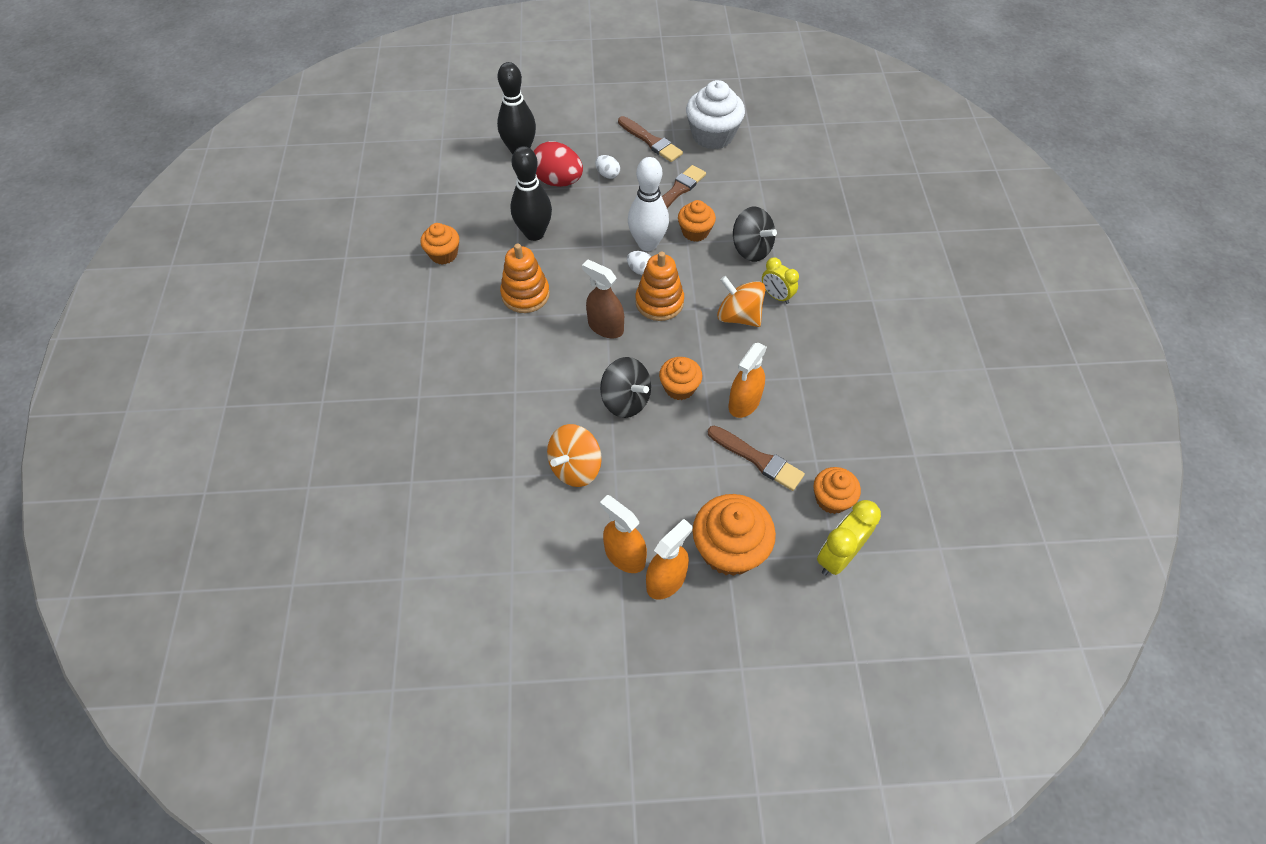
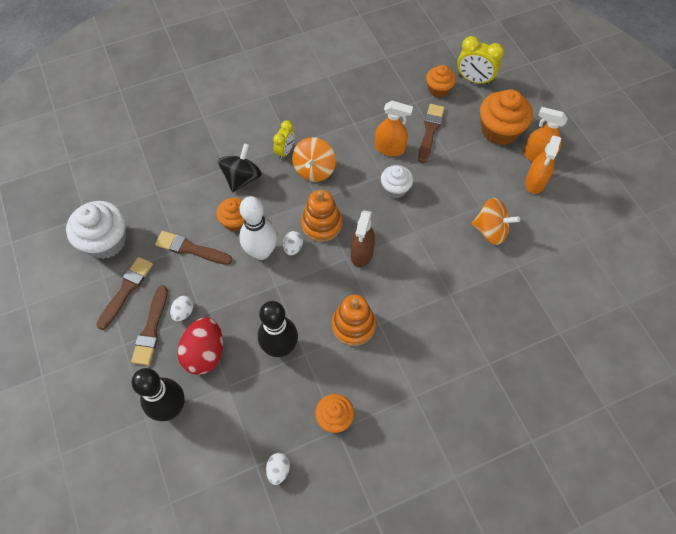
camera: 110 degrees left, 5 degrees up
(424, 205) = (278, 470): none -> white egg
(602, 151) = (151, 329): none -> brown brush
(626, 400) = (422, 218): black spinning top -> none
(679, 387) = (395, 188): orange cupcake -> white cupcake

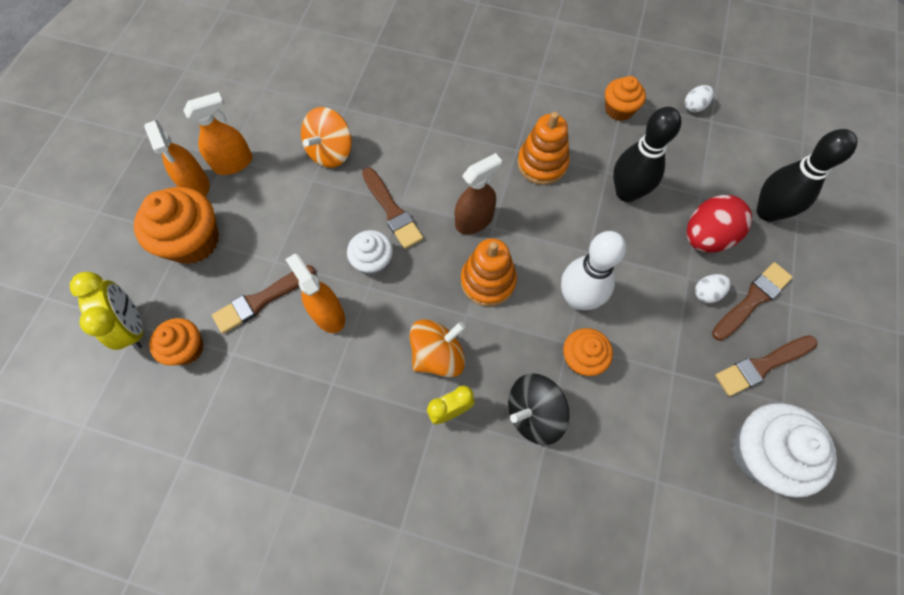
camera: 140 degrees left, 5 degrees up
(190, 249) = (657, 362): brown brush -> brown brush (392, 211)
(293, 248) = (540, 278): white egg -> none
(490, 230) = (331, 152): orange spinning top -> orange spinning top turned 120 degrees counterclockwise

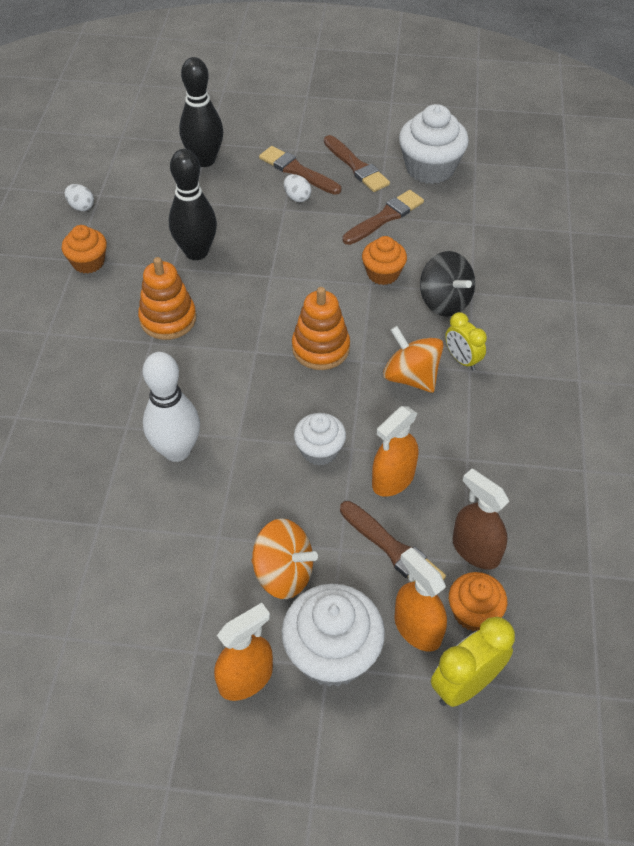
camera: 100 degrees left, 15 degrees down
(193, 241) = (332, 653): orange cupcake -> white cupcake
(233, 163) = (204, 640): orange spray bottle -> orange spray bottle (417, 628)
(331, 152) = (173, 525): orange spinning top -> orange spinning top (283, 573)
(392, 211) = (250, 444): brown brush -> brown brush (385, 217)
(474, 220) = (250, 368): brown spray bottle -> brown spray bottle (475, 550)
(578, 298) = (323, 280): white bowling pin -> white bowling pin (177, 450)
(706, 237) = (238, 198): red egg -> none

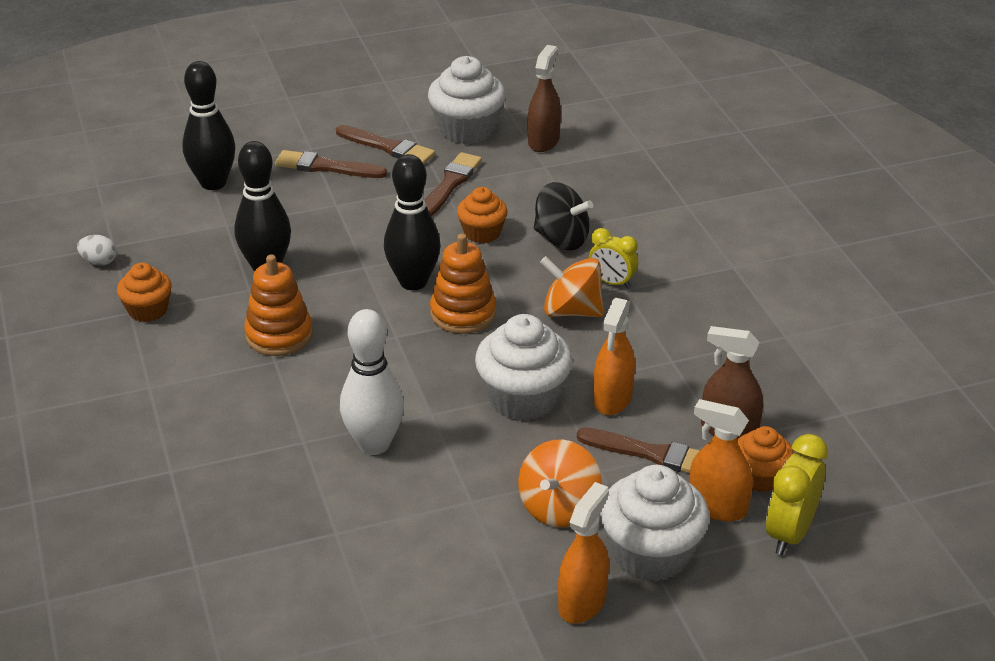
camera: 25 degrees left, 15 degrees down
(283, 573) = (559, 508): orange spinning top -> orange spinning top turned 120 degrees clockwise
(297, 197) = (343, 190): white egg -> none
(300, 303) = (413, 282): none -> black bowling pin
(319, 450) = (523, 398): white cupcake -> white cupcake, size x1.68
(487, 198) = (543, 141): none -> brown spray bottle

